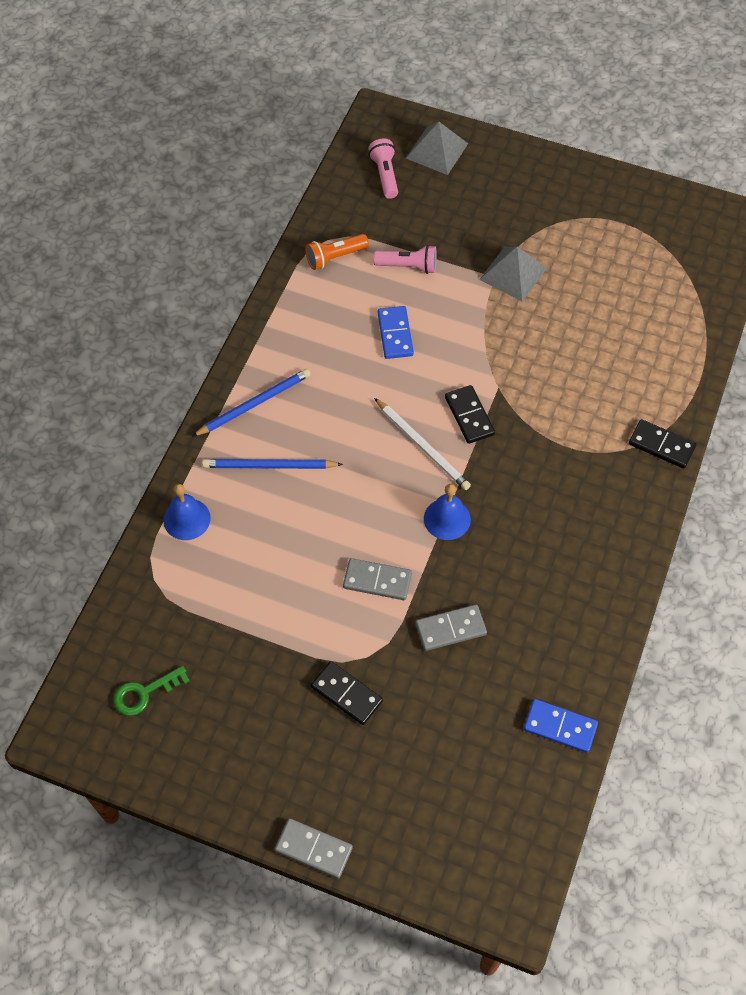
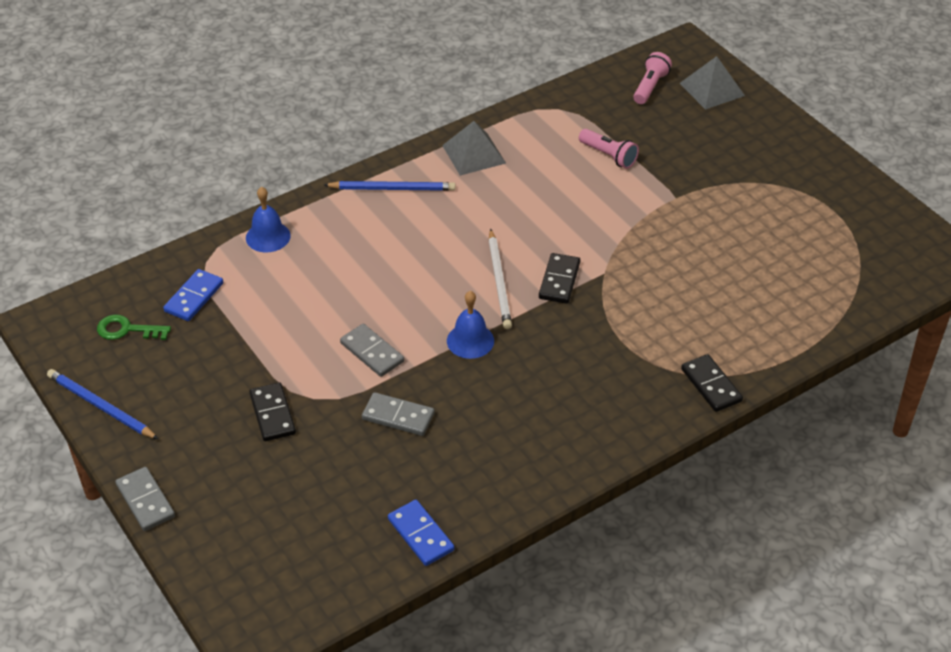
camera: 35 degrees right, 15 degrees down
(269, 466) = (364, 234): blue pencil -> blue pencil (100, 406)
(335, 257) = (553, 123): orange flashlight -> none
(395, 334) = (552, 196): blue domino -> blue domino (194, 297)
(513, 273) = (696, 201): grey pyramid -> grey pyramid (474, 154)

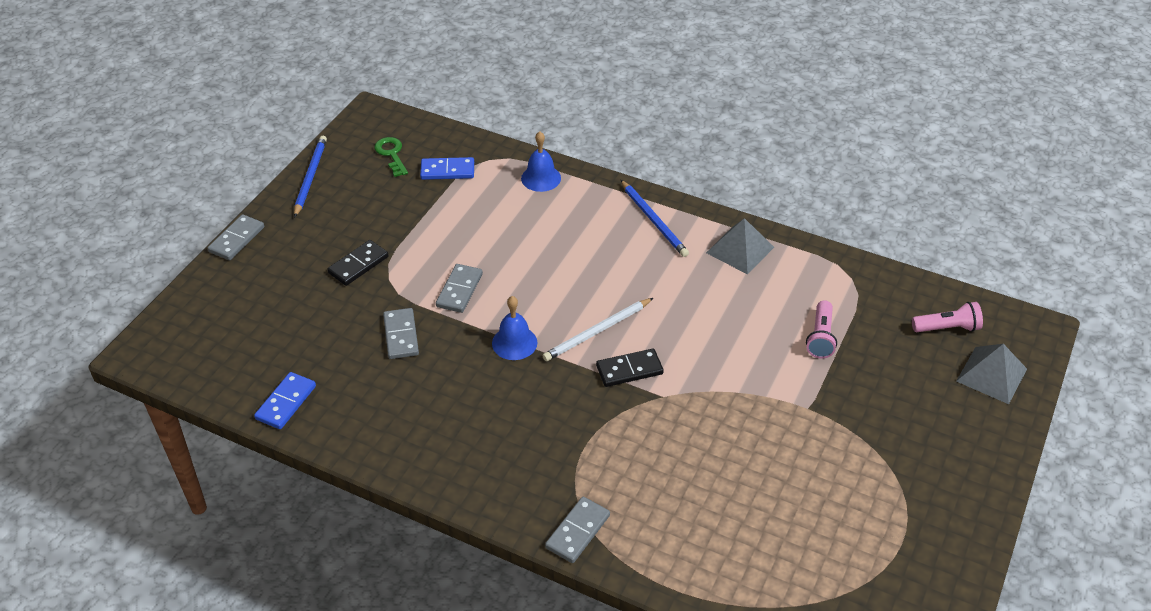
camera: 60 degrees right, 0 degrees up
(711, 385) = (577, 531): black domino -> grey domino

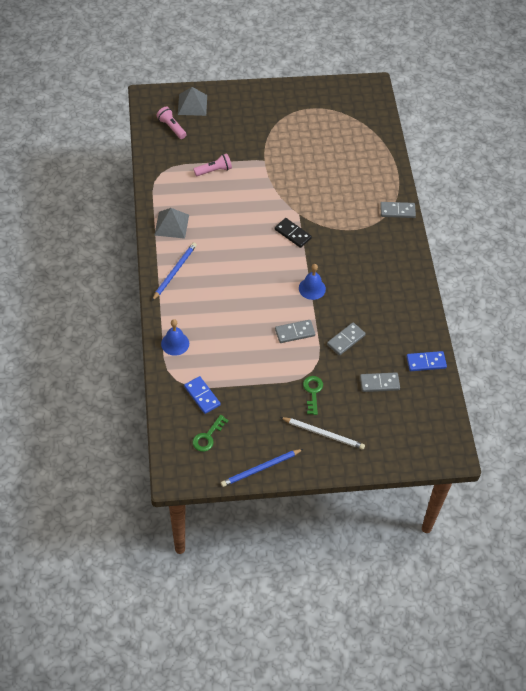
camera: 125 degrees left, 10 degrees up
(236, 239) = (341, 470): grey domino -> grey domino (379, 383)
(358, 265) = (313, 392): black domino -> green key
(597, 331) = (278, 258): white pencil -> white pencil (323, 434)

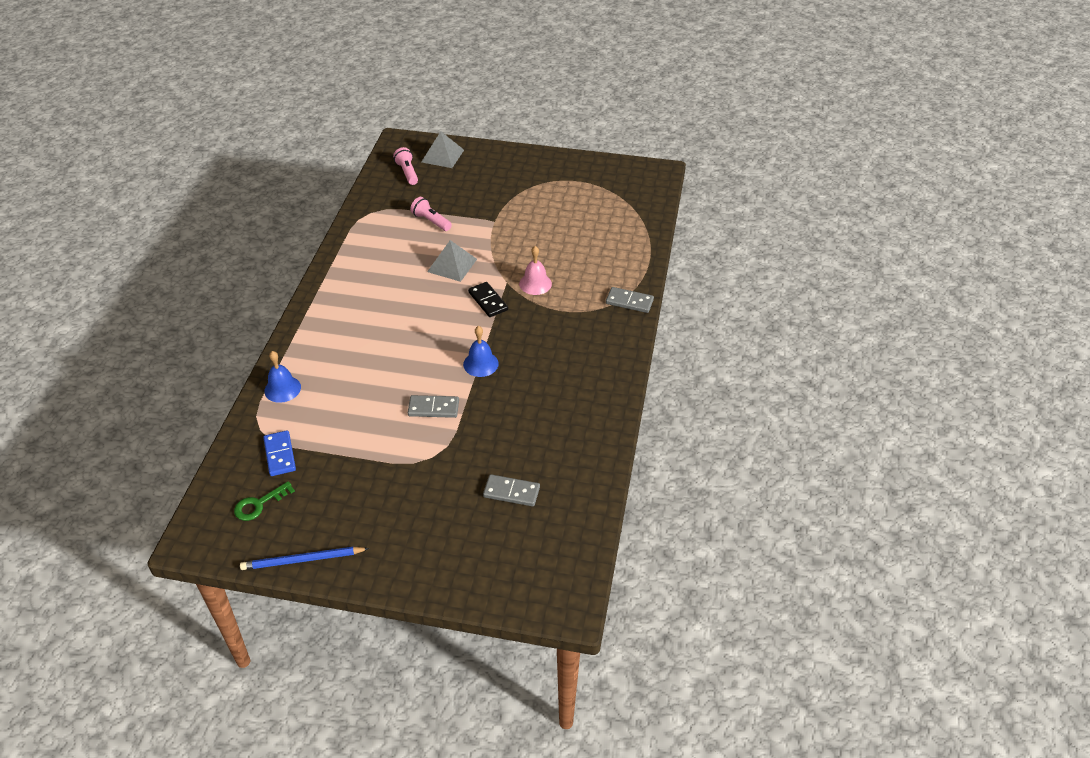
camera: 20 degrees right, 10 degrees down
(171, 225) = (352, 265): grey pyramid -> grey pyramid (452, 265)
(174, 272) = (327, 313): blue pencil -> none
(214, 170) = (431, 221): pink flashlight -> pink flashlight turned 135 degrees counterclockwise
(313, 392) = (419, 482): green key -> none
(321, 210) = (535, 283): none -> pink bell
(323, 434) = (406, 537): white pencil -> none
(346, 340) = (493, 431): grey domino -> none
(426, 362) = (586, 481): blue domino -> none

